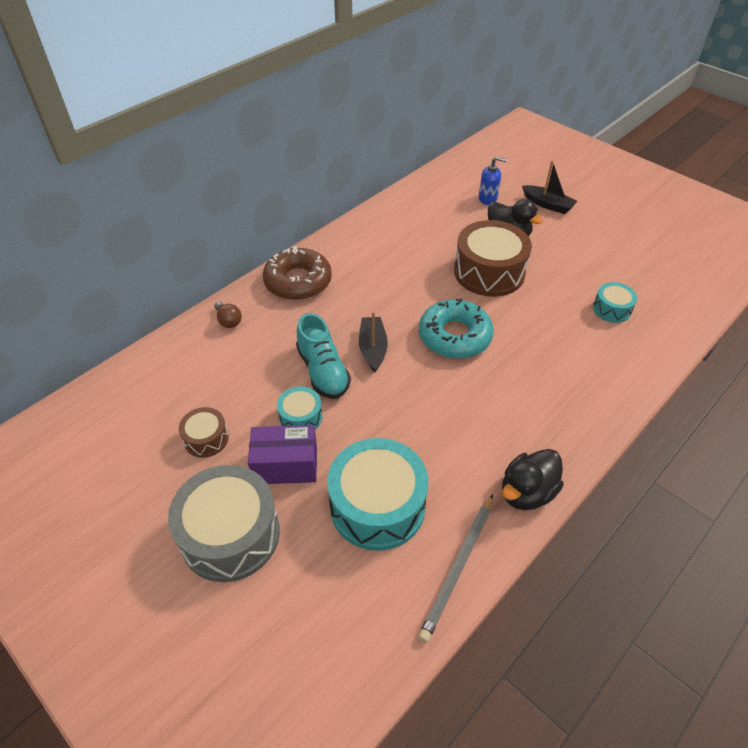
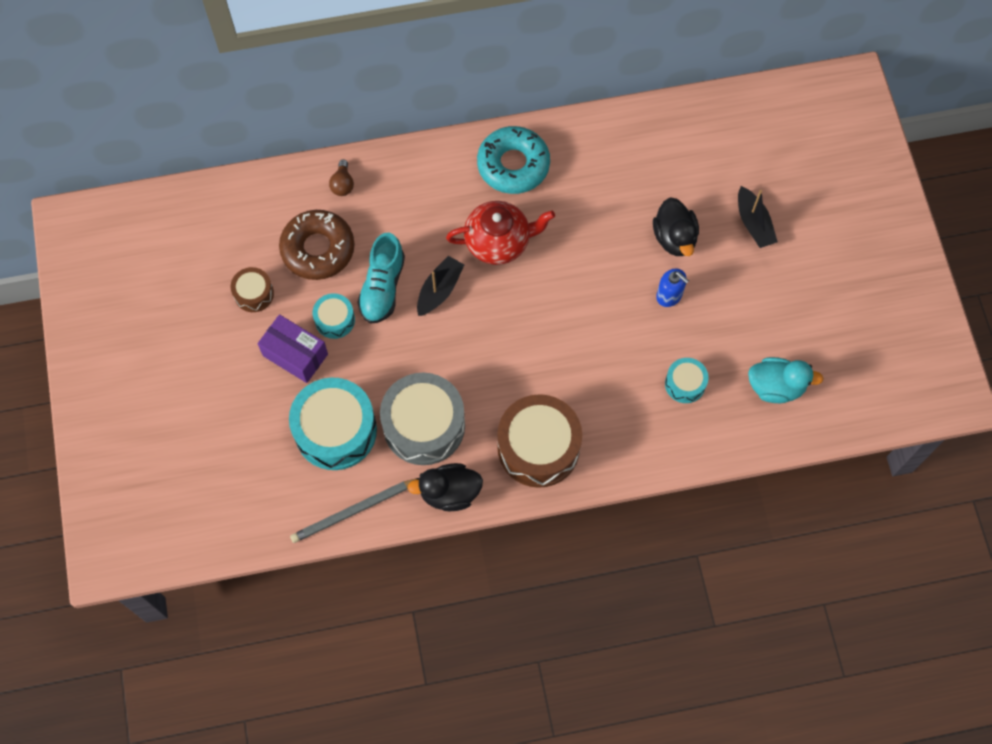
camera: 35 degrees right, 20 degrees up
(230, 534) = (222, 384): grey drum -> grey drum (424, 425)
(298, 281) = (431, 174): brown donut -> brown donut (318, 249)
(389, 296) = (498, 242): none -> red teapot
(454, 336) = (518, 322): turquoise donut -> turquoise donut (513, 165)
(488, 199) = (699, 177): blue soap dispenser -> blue soap dispenser (669, 295)
(489, 272) = (612, 272): brown drum -> brown drum (538, 447)
(668, 279) = (776, 387): none -> turquoise duck

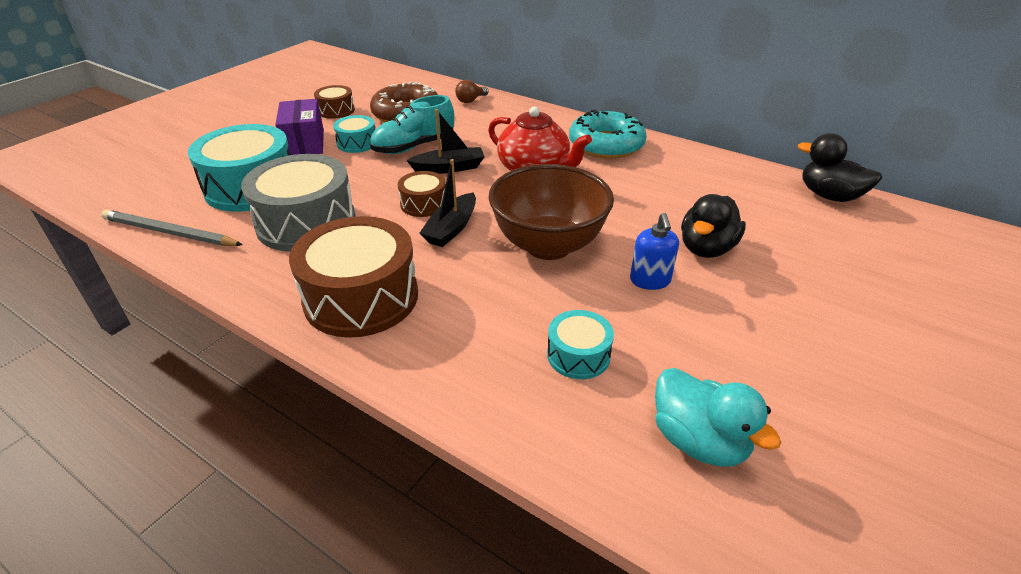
camera: 45 degrees right, 30 degrees down
(449, 493) = (243, 272): black duck -> black duck (829, 196)
(471, 342) = (423, 204): none -> brown drum
(588, 314) = (548, 245): none -> brown bowl
(754, 223) = (818, 287): black boat -> black boat (451, 228)

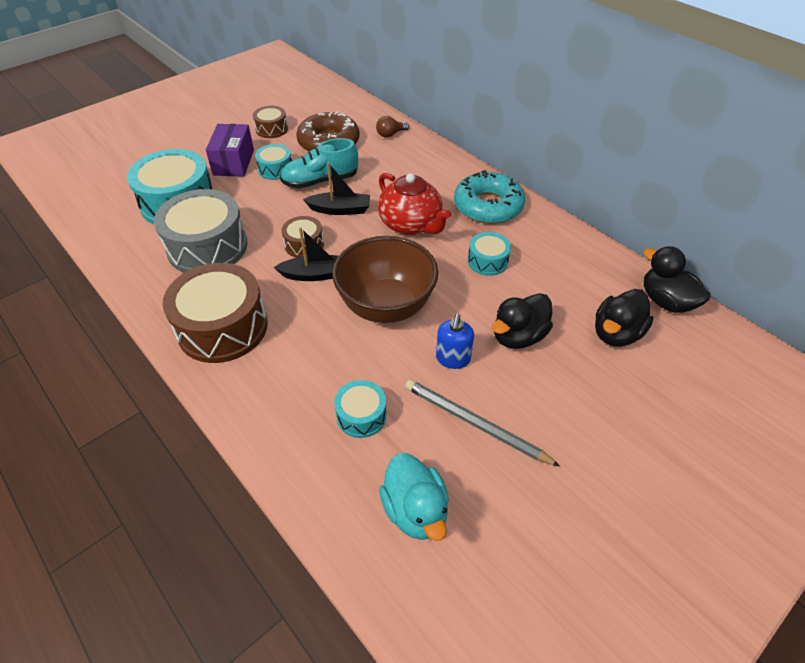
camera: 15 degrees right, 10 degrees up
(169, 233) = (107, 238): grey pencil -> grey pencil (475, 423)
(451, 228) = (316, 274): black boat -> black boat turned 135 degrees counterclockwise
(634, 189) = (487, 261): none -> turquoise drum
(801, 230) = (616, 333): none -> black duck

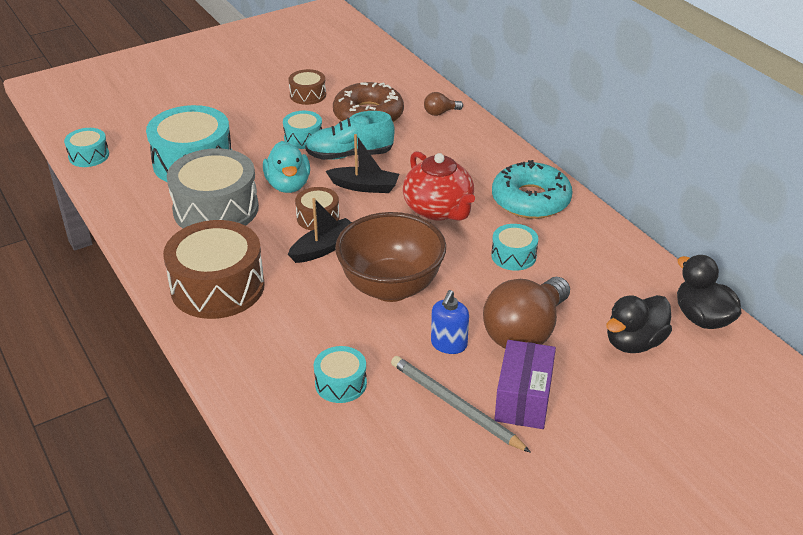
camera: 10 degrees right, 10 degrees down
(77, 207) = (89, 156): none -> turquoise drum
(233, 162) = (259, 126): purple box -> purple box (523, 399)
(316, 274) = (324, 248): black boat -> black boat turned 45 degrees counterclockwise
(415, 510) = (374, 471): turquoise duck -> turquoise duck (288, 185)
(518, 336) = (525, 332): black duck -> brown light bulb

